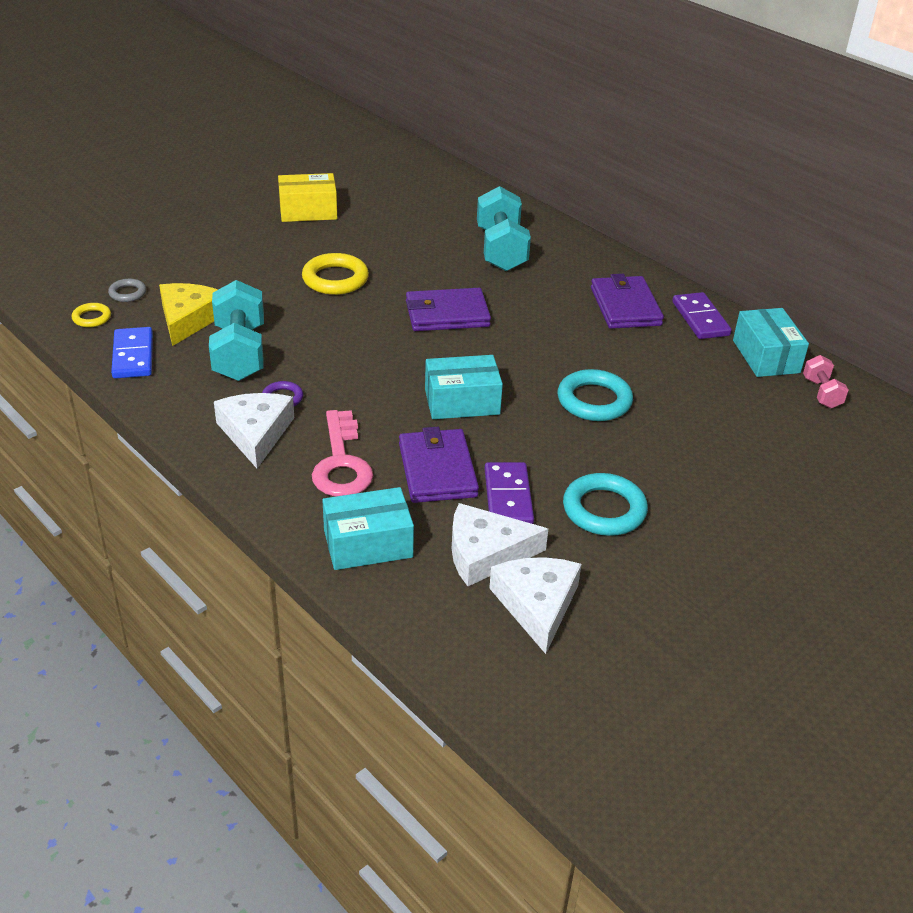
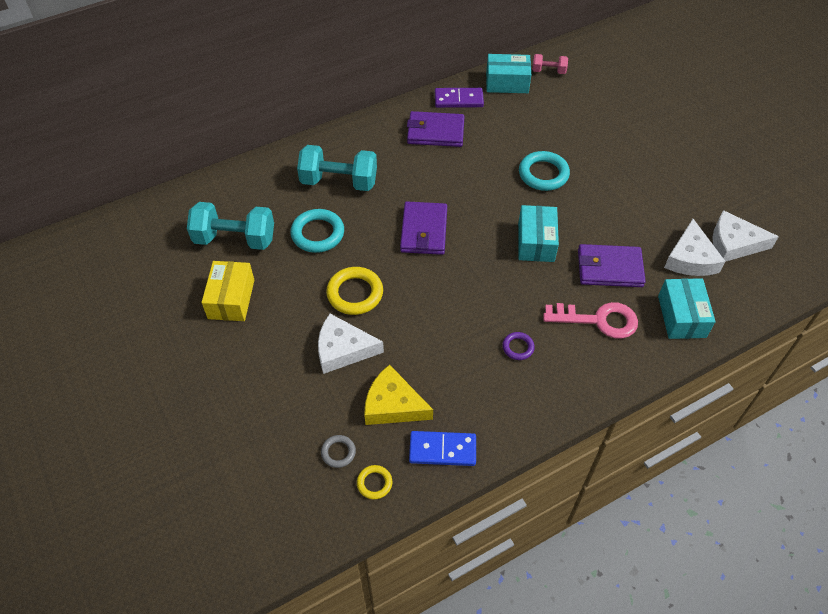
camera: 75 degrees left, 15 degrees up
(239, 353) = (452, 371): turquoise dumbbell -> turquoise dumbbell (235, 239)
(255, 433) = (559, 369): white cheese -> white cheese (343, 349)
(508, 497) = (639, 237): purple domino -> none
(604, 510) = (652, 195): turquoise ring -> turquoise ring (317, 234)

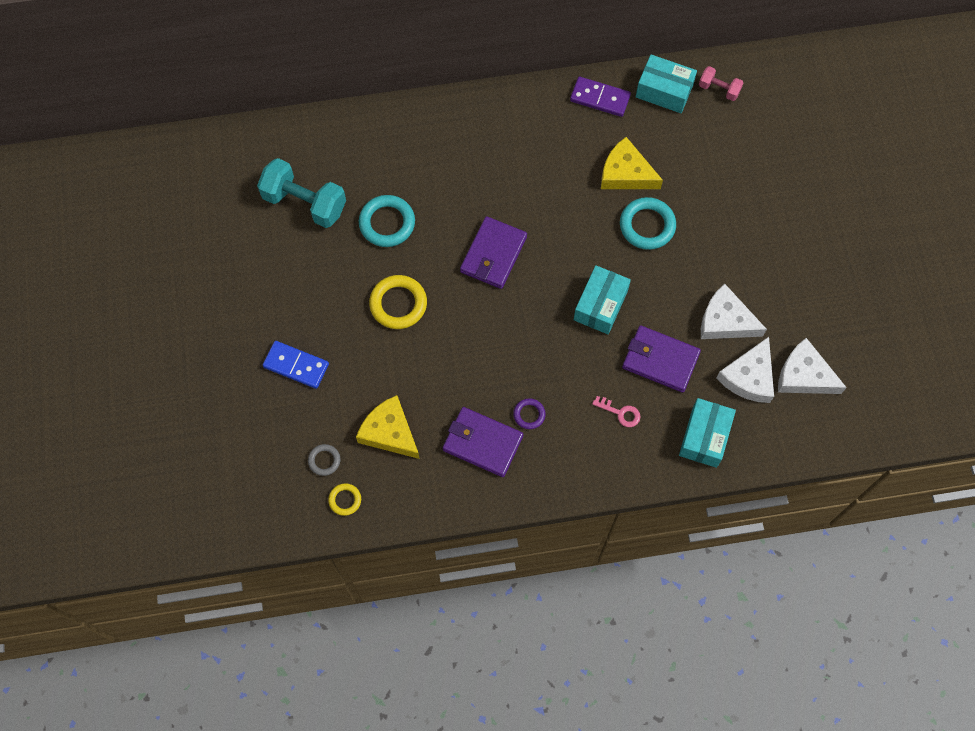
camera: 20 degrees right, 15 degrees up
(231, 299) = (280, 270): yellow box -> none
(339, 181) = (431, 166): turquoise dumbbell -> none
(343, 349) = (365, 360): white cheese -> white cheese (725, 321)
(435, 132) = (556, 134): purple wallet -> purple wallet (482, 443)
(442, 450) = (416, 491): blue domino -> blue domino (296, 366)
(506, 143) = (625, 173): none -> yellow cheese
(598, 320) = (620, 413): pink key -> pink key, size x0.52

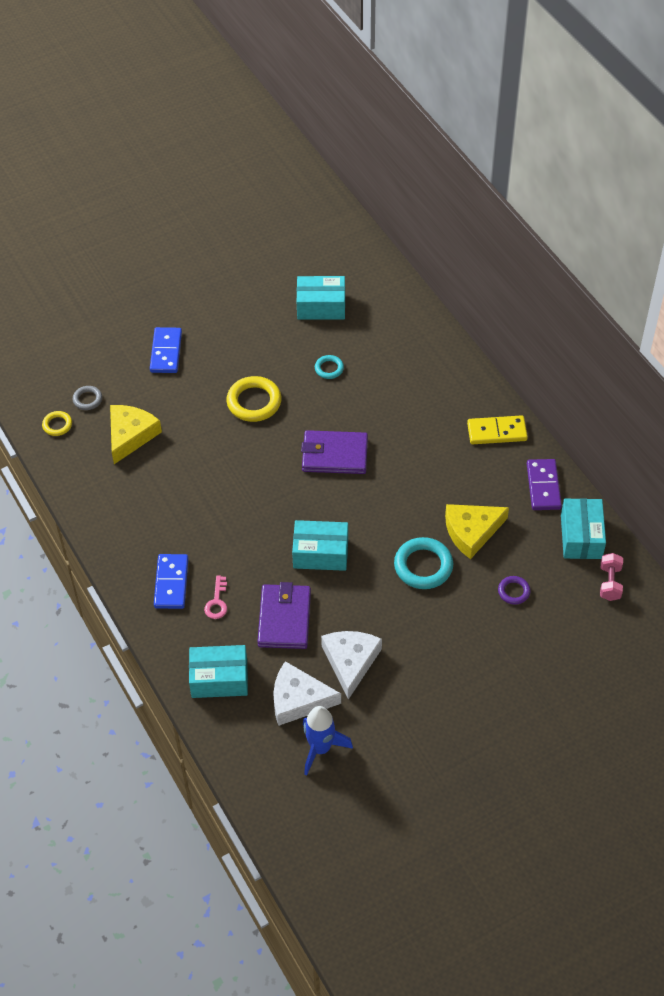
camera: 70 degrees right, 15 degrees down
(304, 203) = (321, 306): turquoise dumbbell -> turquoise box
(387, 223) = (329, 368): turquoise ring -> turquoise ring, size x0.54
(482, 443) = (146, 505): purple wallet -> none
(525, 111) = (497, 432): none -> yellow domino
(529, 414) = (187, 531): purple ring -> purple ring (513, 591)
(584, 447) = (171, 583): none -> blue domino
(625, 173) = (471, 532): yellow cheese -> yellow cheese turned 120 degrees counterclockwise
(804, 375) = (320, 748): white cheese -> blue rocket

